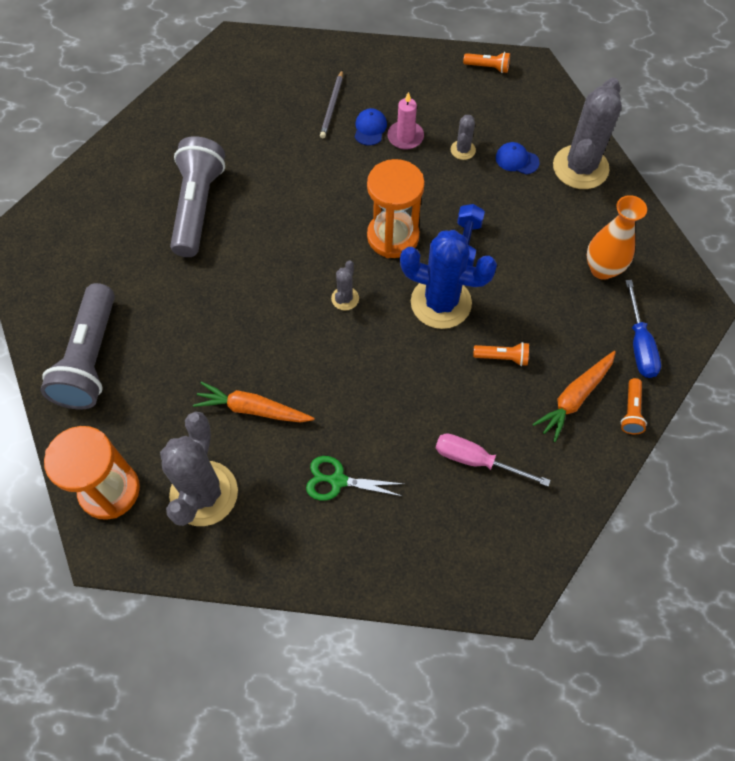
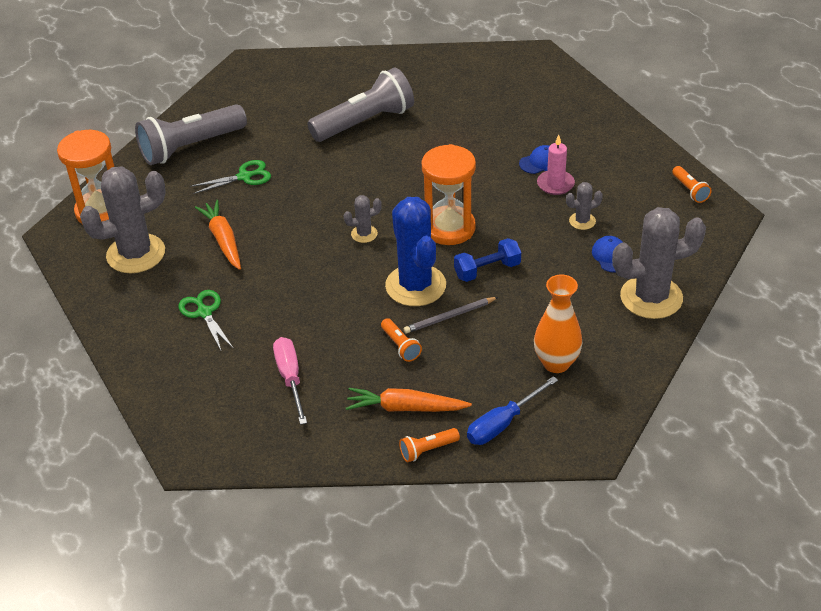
camera: 55 degrees right, 20 degrees down
(180, 341) = (244, 177): none -> green scissors
(332, 106) = (537, 132): grey pencil -> grey pencil (449, 317)

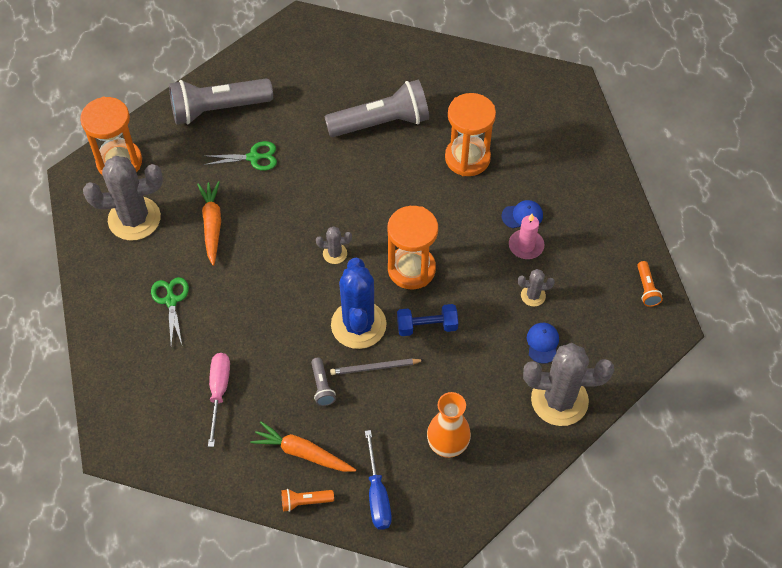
camera: 15 degrees right, 15 degrees up
(400, 346) = (322, 386): orange flashlight -> grey flashlight
(464, 130) = (467, 158): none -> orange hourglass
(502, 423) = (377, 494): blue screwdriver -> blue screwdriver turned 75 degrees counterclockwise

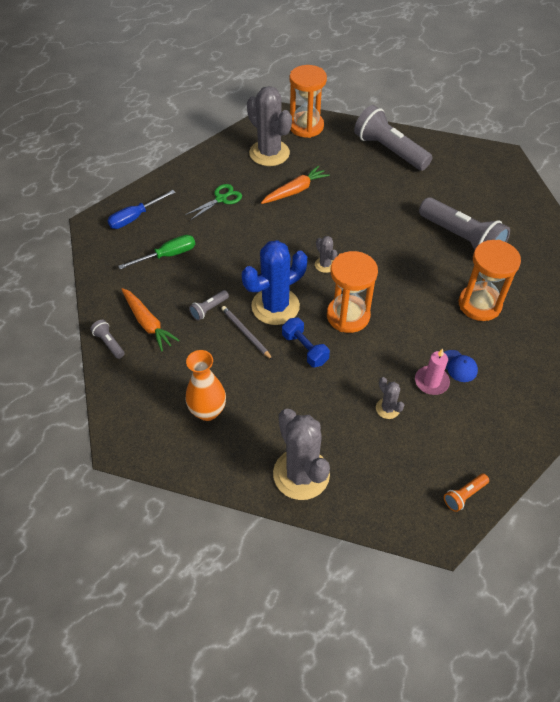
camera: 60 degrees right, 5 degrees down
(219, 392) = (167, 255): pink screwdriver -> green screwdriver
(253, 157) = (367, 185): green scissors -> none
(302, 453) = (148, 323): orange carrot -> orange carrot turned 150 degrees clockwise
(305, 502) = (109, 343): orange flashlight -> grey flashlight
(377, 494) = (139, 384): blue screwdriver -> blue screwdriver (135, 217)
(542, 343) = (347, 436): blue cap -> none

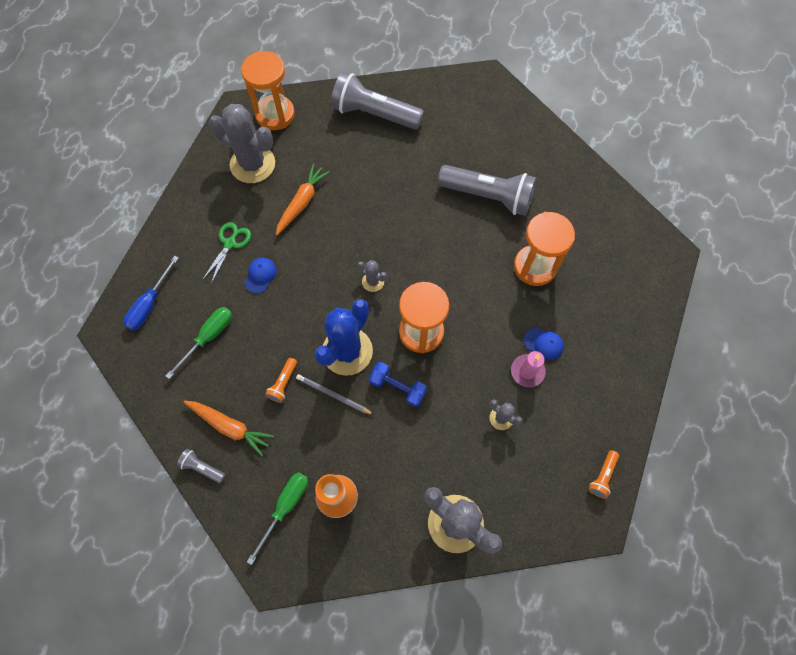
camera: 25 degrees left, 15 degrees up
(159, 399) = (285, 507): none -> green screwdriver
(209, 309) = (283, 383): grey flashlight -> orange flashlight
(233, 228) = (260, 275): none -> blue cap

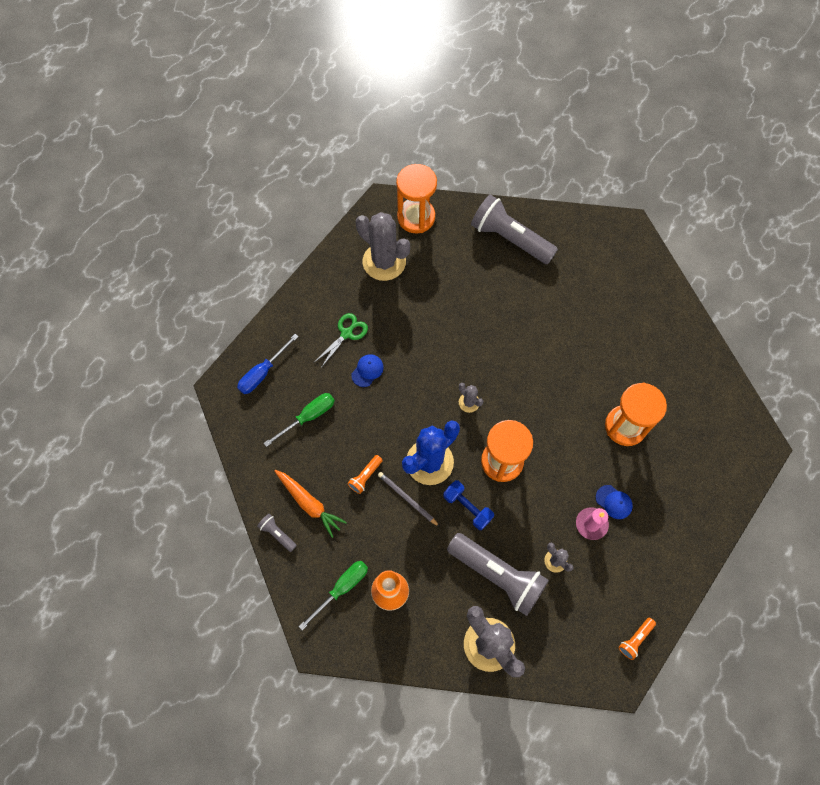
camera: 15 degrees right, 0 degrees up
(302, 202) = (421, 310): orange carrot -> none
(488, 196) = (599, 346): grey flashlight -> grey flashlight (497, 575)

